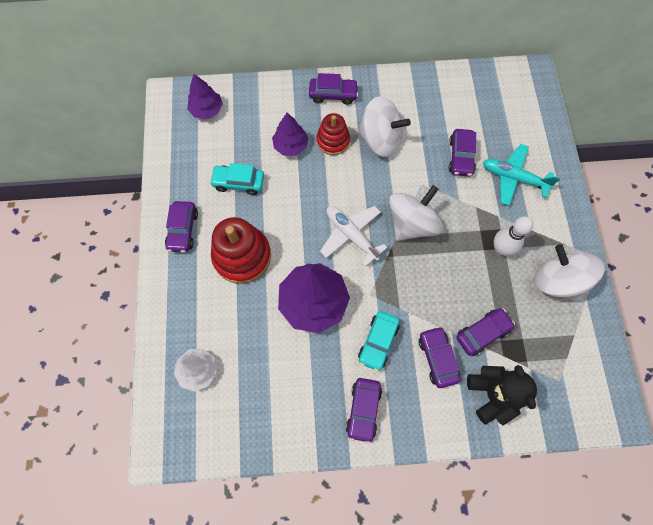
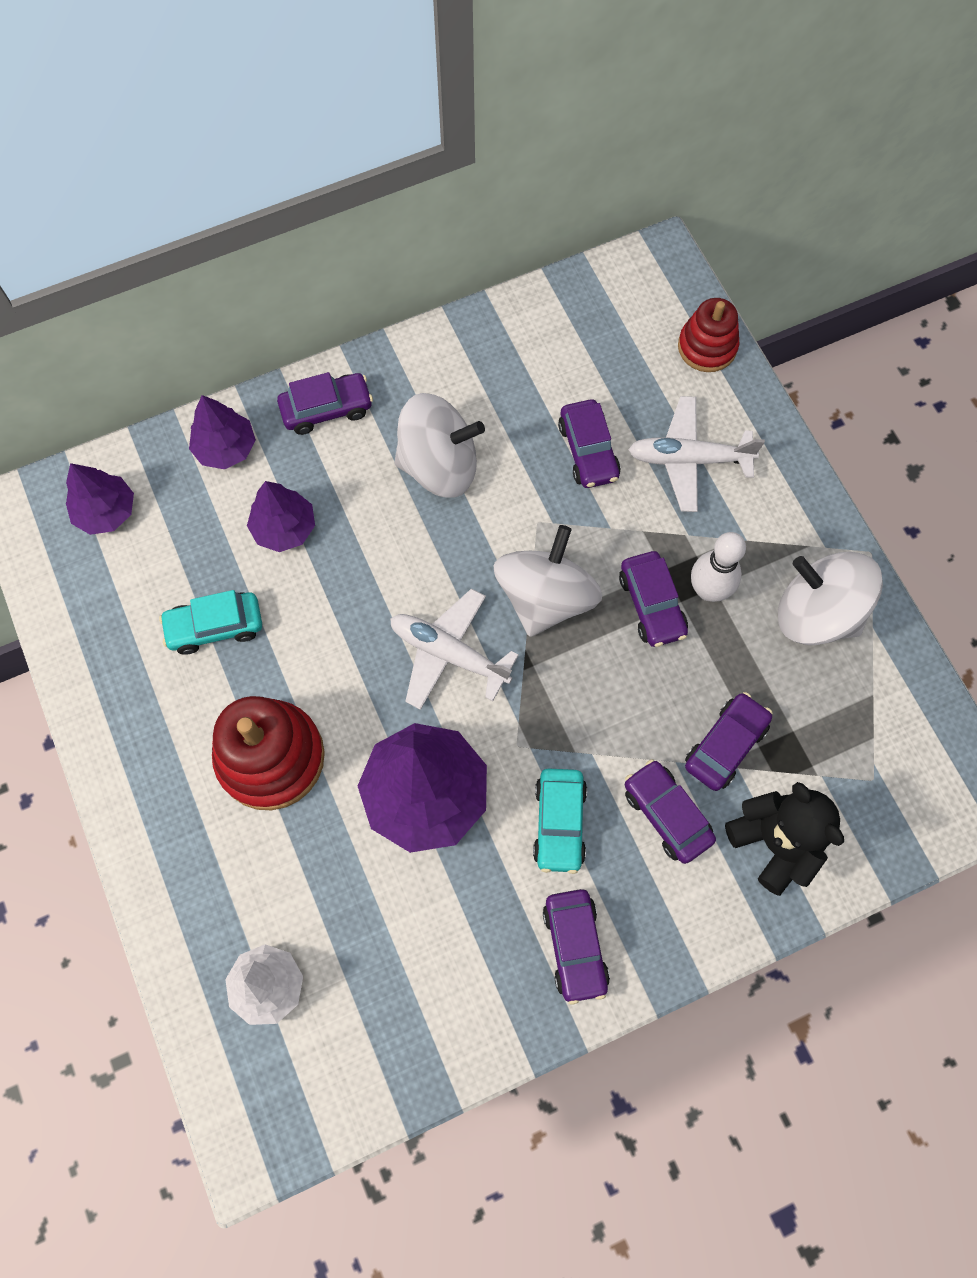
camera: 20 degrees left, 0 degrees up
(183, 230) = (146, 747): purple car -> purple car (652, 604)
(276, 98) = (225, 448): none -> purple tree
(333, 141) = (356, 494): red stacking toy -> red stacking toy (707, 347)
(513, 178) = (688, 459): turquoise plane -> white plane

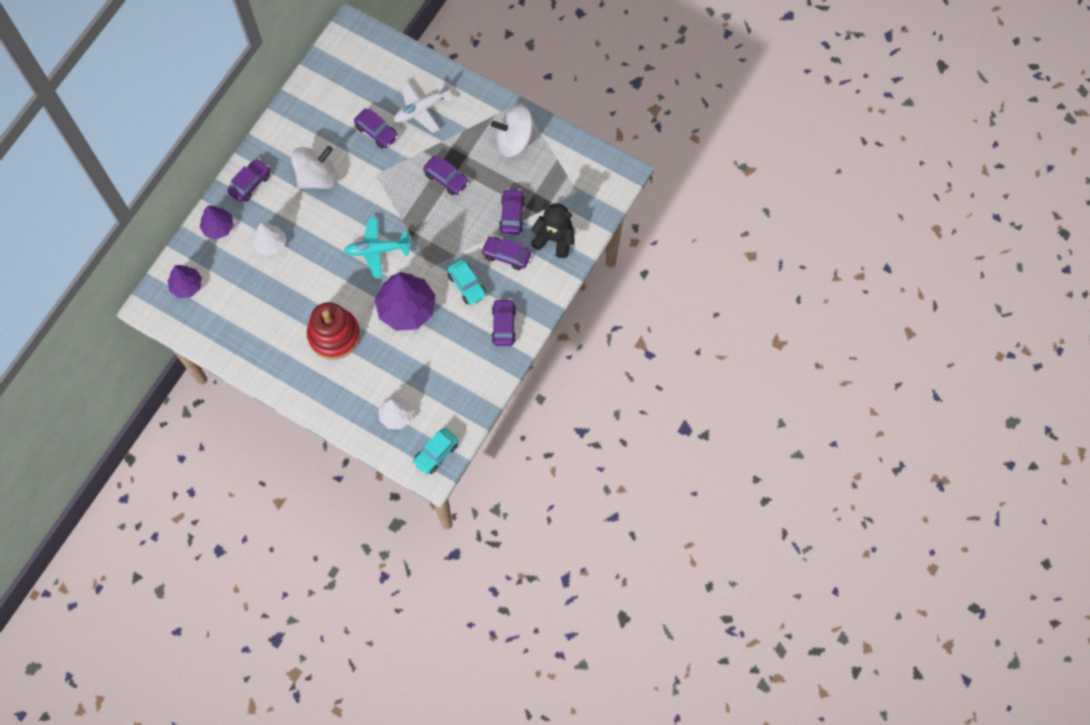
camera: 35 degrees left, 0 degrees up
(215, 627) = (271, 301): turquoise car -> turquoise car (436, 453)
(284, 528) = (270, 244): purple tree -> white tree
(448, 653) = (377, 250): white plane -> turquoise plane
(545, 597) = (401, 203): white spinning top -> none
(575, 946) = (504, 325): purple car -> purple car turned 135 degrees counterclockwise
(707, 347) = (396, 55): red stacking toy -> none
(708, 590) = (465, 158): white bowling pin -> none

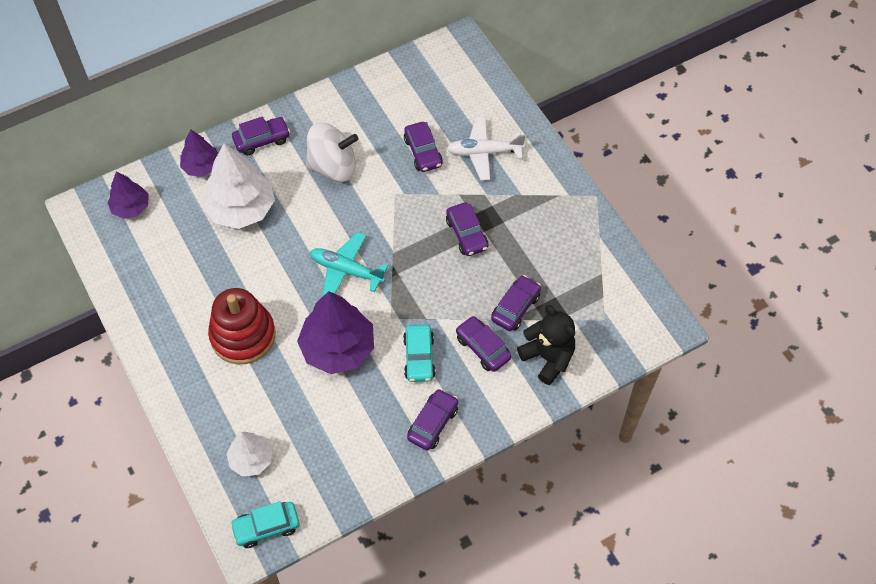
camera: 30 degrees right, 10 degrees down
(270, 244) = (241, 208): white tree -> white tree, size x1.75
(515, 140) = (565, 231): white spinning top -> none

